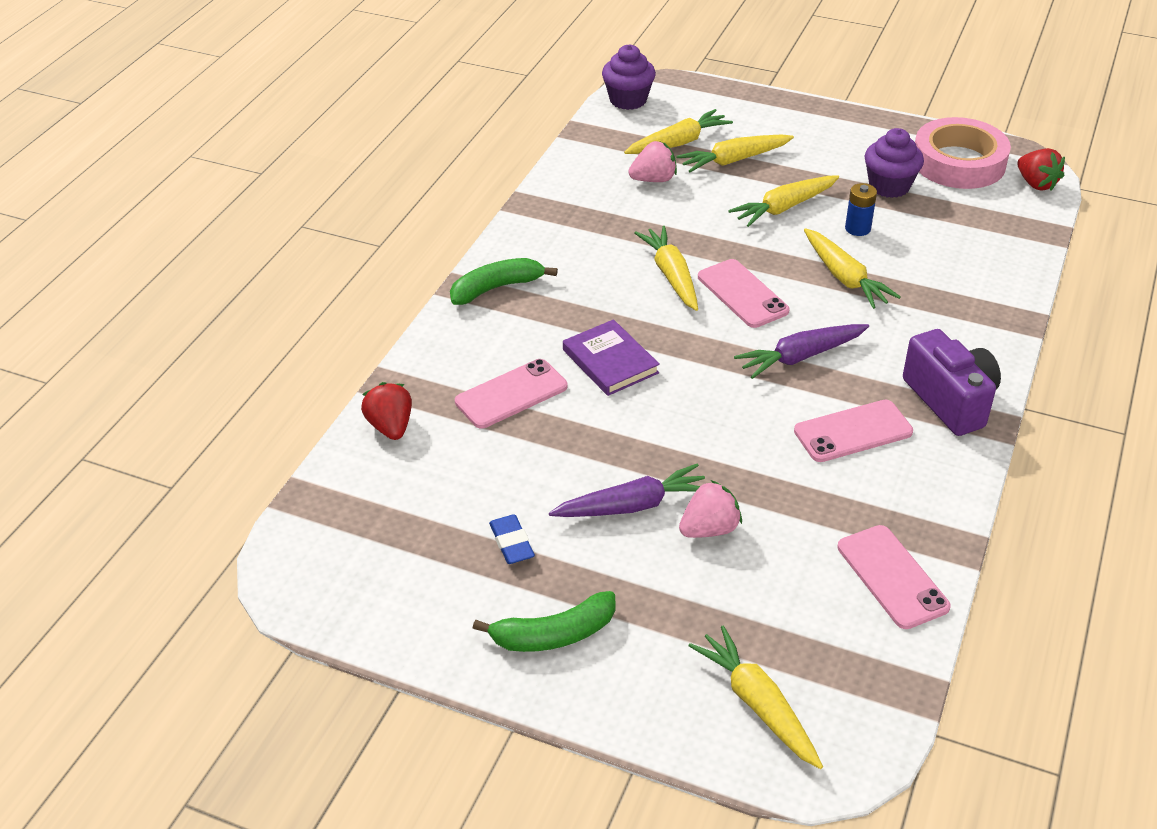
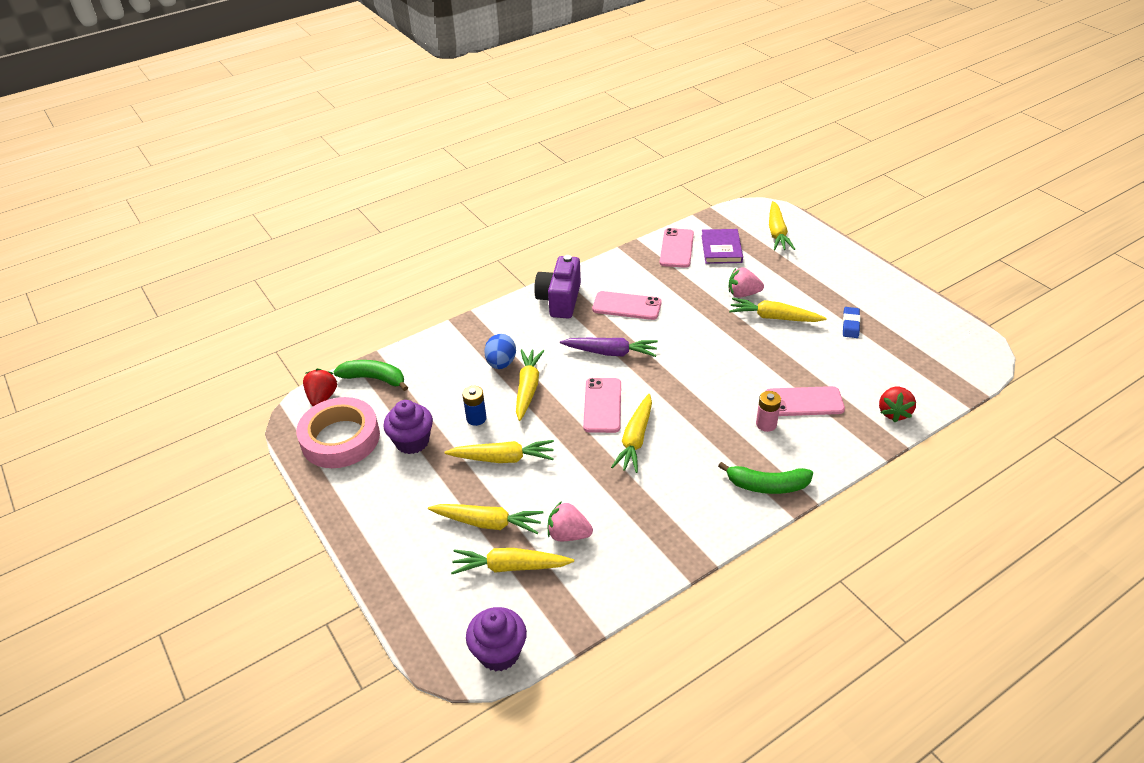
camera: 145 degrees left, 0 degrees up
(540, 349) = (766, 424): none -> pink battery
(554, 634) = (851, 283): green banana -> green banana (374, 379)
(610, 361) = (726, 397): purple book -> purple book (721, 249)
(632, 505) = (774, 317): purple carrot -> yellow carrot
(910, 290) = (501, 363): none -> blue egg

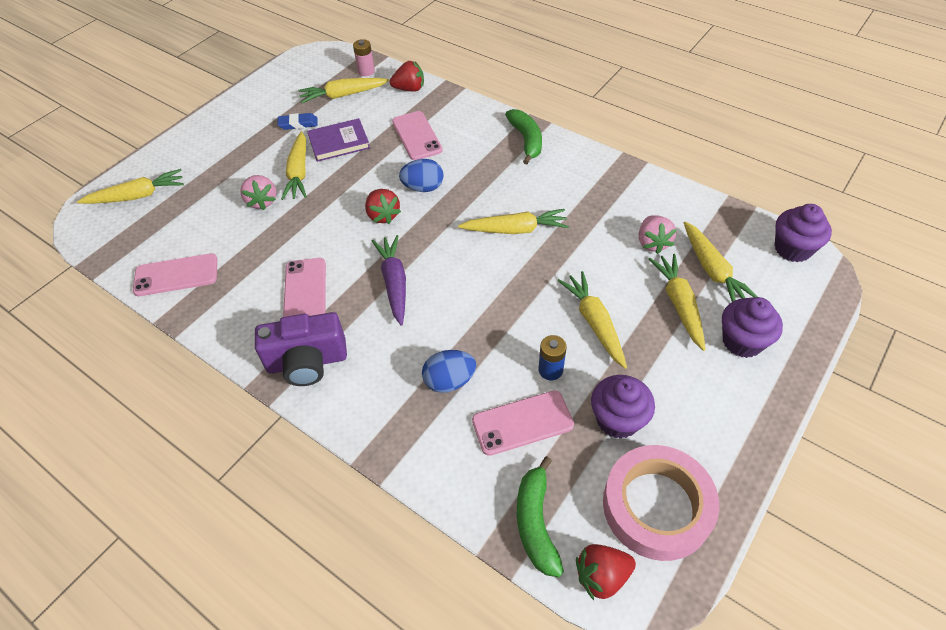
camera: 110 degrees left, 10 degrees up
(425, 550) = (742, 341): none -> purple cupcake
(528, 388) = (481, 338): yellow carrot -> yellow carrot (343, 95)
(602, 405) = (480, 266): pink phone -> pink phone (522, 423)
(693, 359) = (383, 215): none -> red strawberry
(720, 391) = (423, 188): none -> blue egg
(721, 249) = (174, 235): purple book -> purple book (339, 142)
(766, 424) = (455, 152): pink battery -> pink battery (366, 71)

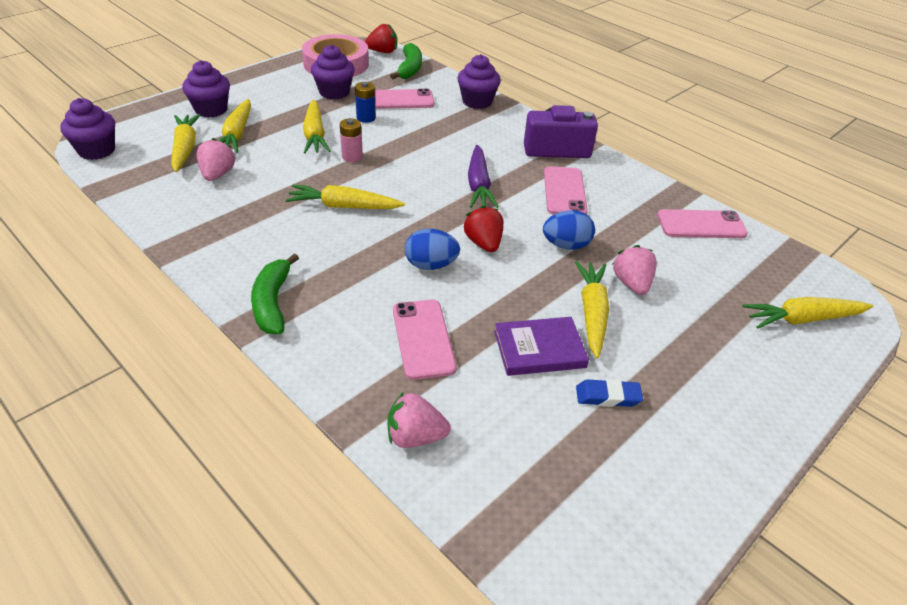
camera: 175 degrees left, 10 degrees down
(343, 95) = (535, 446): yellow carrot -> none
(366, 71) = (491, 503): pink battery -> pink battery (352, 156)
(409, 89) = (415, 436): red strawberry -> pink strawberry
(413, 446) = (477, 101): none -> purple cupcake
(449, 381) = (444, 124): blue egg -> blue egg (566, 245)

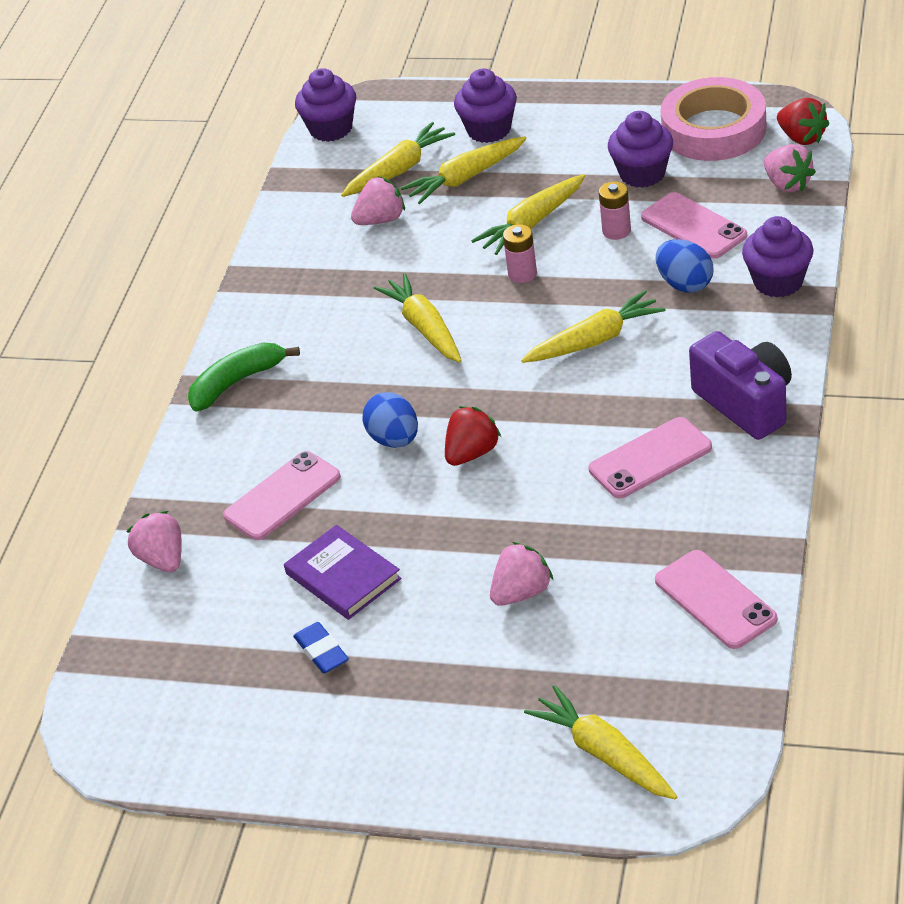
camera: 65 degrees right, 0 degrees up
(366, 118) = (616, 231): blue battery -> pink battery
(409, 69) = (787, 184): green banana -> pink strawberry
(479, 184) = (581, 389): purple carrot -> none
(566, 245) = (538, 512): blue egg -> blue egg (685, 284)
(592, 313) = (437, 586): yellow carrot -> yellow carrot (594, 340)

